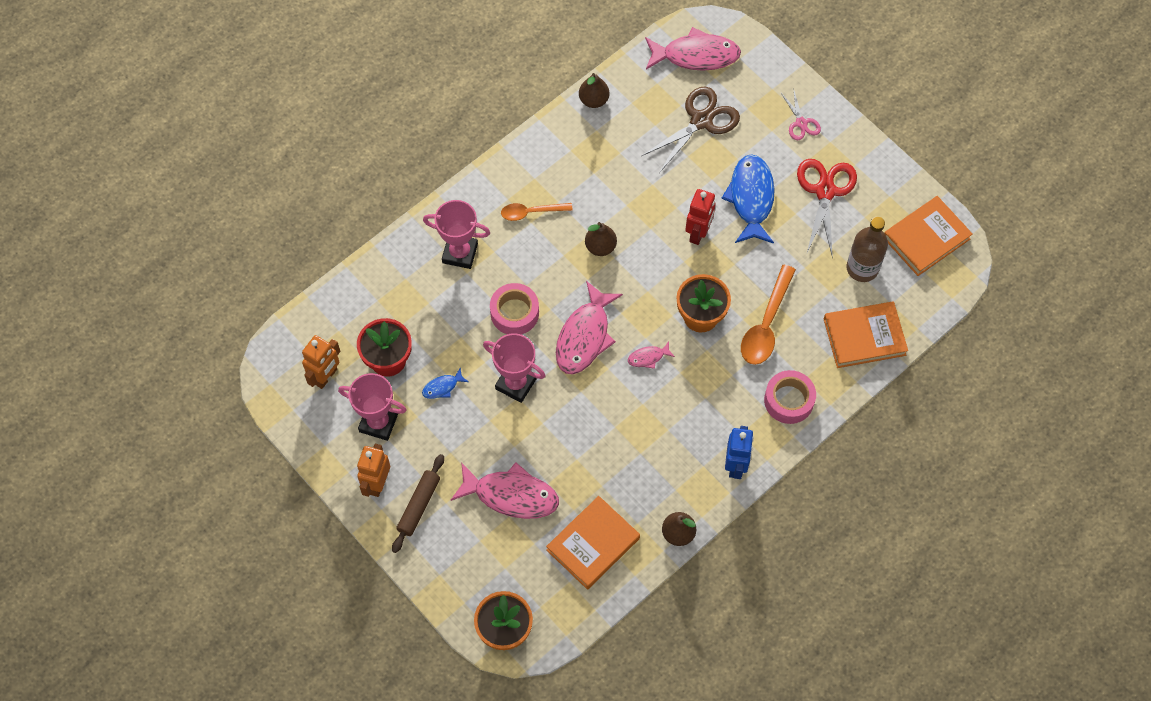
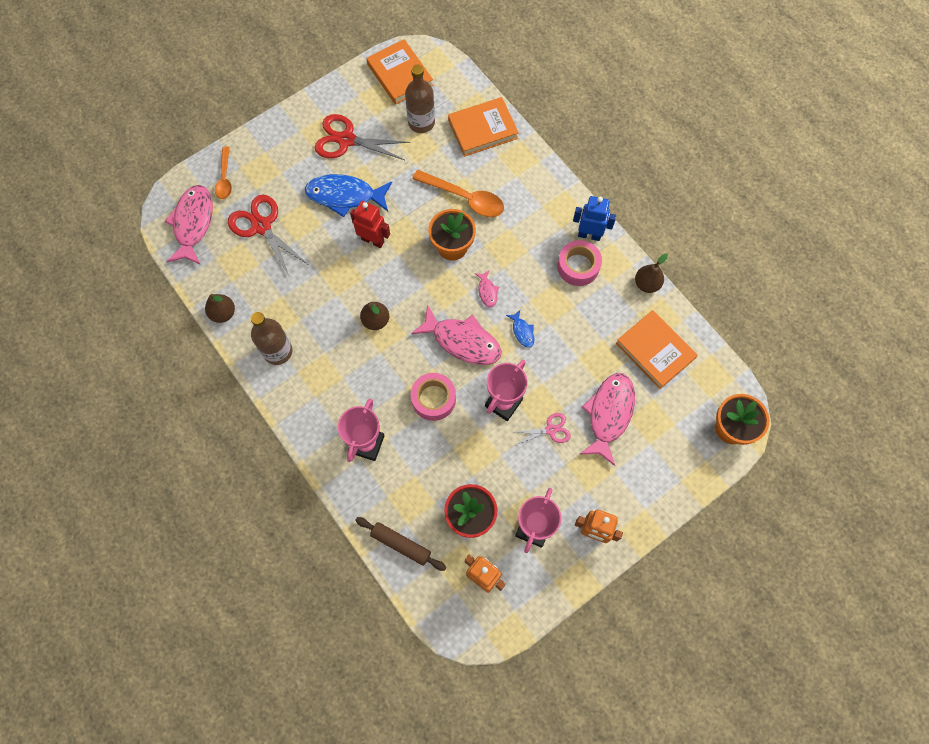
camera: 85 degrees left, 5 degrees up
(419, 505) = (616, 495): brown rolling pin -> brown rolling pin (400, 544)
(442, 387) = (502, 468): blue fish -> blue fish (522, 331)
(531, 212) = (332, 377): orange spoon -> orange spoon (225, 178)
(555, 157) = (278, 351): none -> brown bottle
(701, 121) = (261, 226): brown scissors -> red scissors
(789, 400) = (534, 189): pink tape -> pink tape (578, 266)
(801, 123) = (278, 149): pink scissors -> pink scissors (550, 430)
(864, 337) = (483, 129): orange book -> orange book turned 75 degrees clockwise

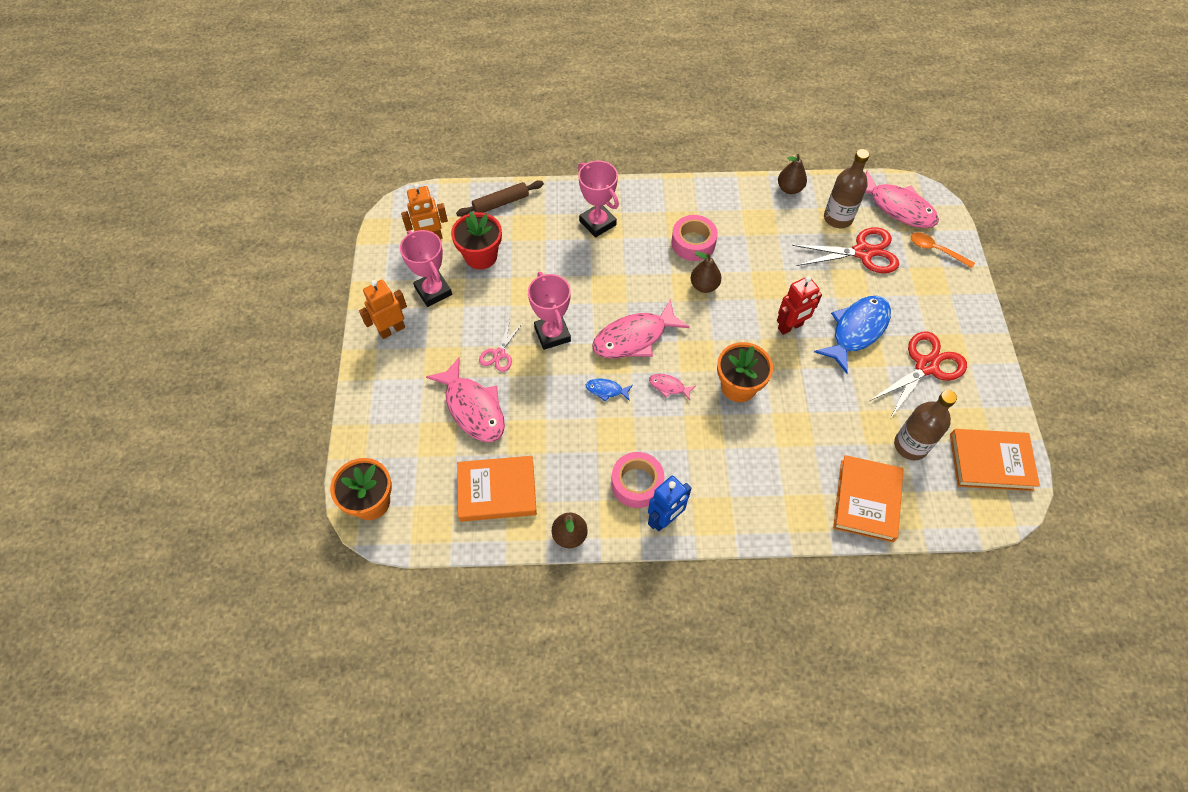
camera: 125 degrees right, 10 degrees down
(278, 351) = (726, 207): brown bottle -> brown bottle (838, 218)
(433, 399) = (598, 287): pink tape -> pink tape (693, 243)
(465, 198) = (787, 430): orange spoon -> none

